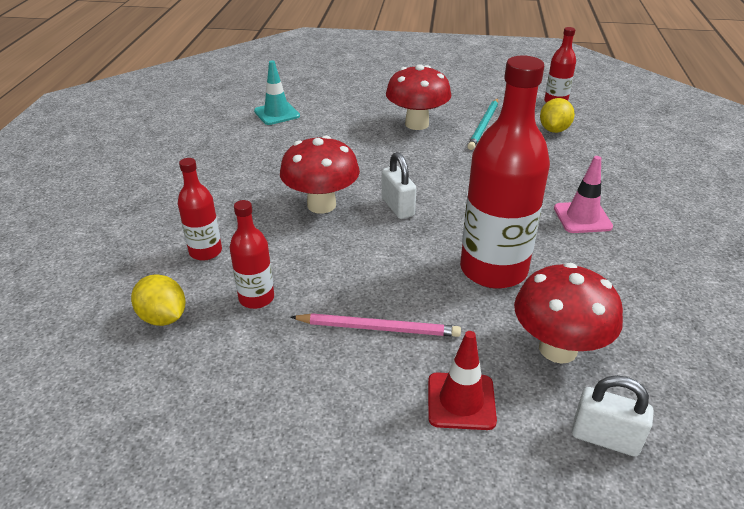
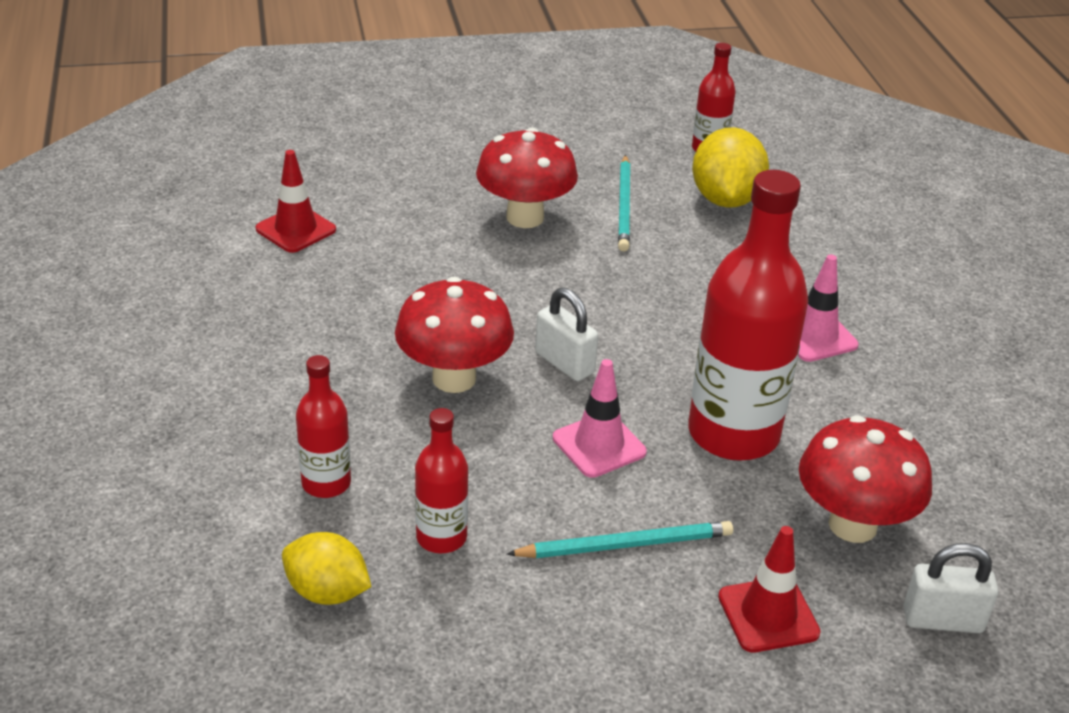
camera: 20 degrees left, 0 degrees up
(277, 113) = (296, 229): turquoise traffic cone -> red traffic cone
(378, 328) = (625, 545): pink pencil -> turquoise pencil
(394, 260) = (599, 445): none -> pink traffic cone
(554, 130) = (725, 199): yellow lemon -> yellow lemon, size x1.53

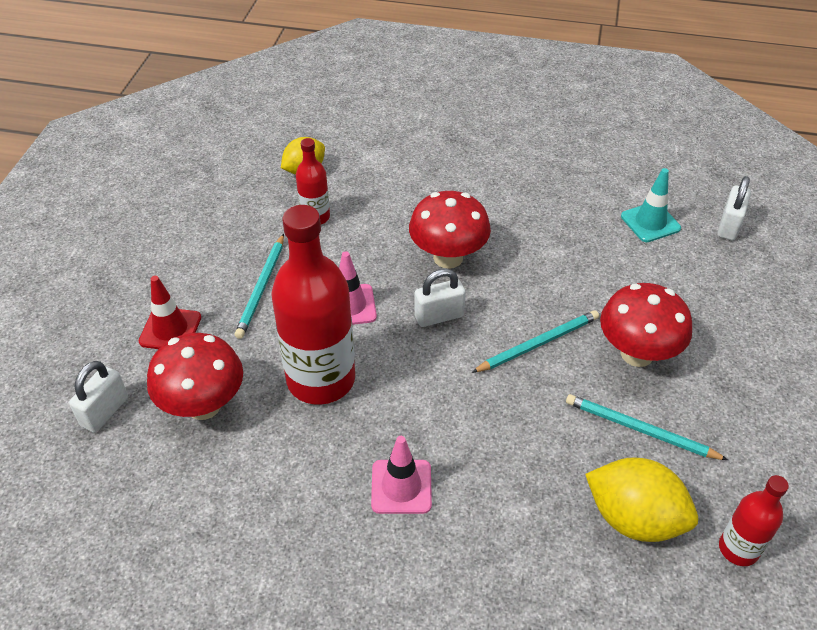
camera: 115 degrees right, 10 degrees up
(275, 176) = (729, 226): none -> white padlock
(296, 229) = (650, 222): red traffic cone -> turquoise traffic cone
(326, 483) = (382, 185): red bottle -> none
(556, 282) = (538, 344): none -> turquoise pencil

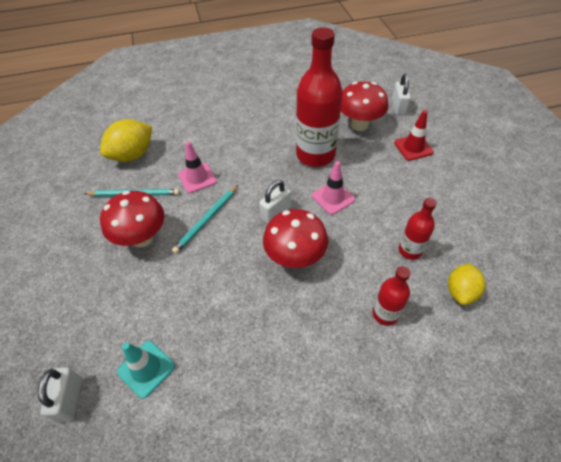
camera: 155 degrees right, 5 degrees up
(261, 288) = (392, 187): turquoise pencil -> none
(401, 487) = (245, 129): pink traffic cone -> pink traffic cone (197, 178)
(634, 518) = (133, 155): yellow lemon -> yellow lemon turned 45 degrees counterclockwise
(738, 549) = (81, 161): red bottle -> red bottle (385, 314)

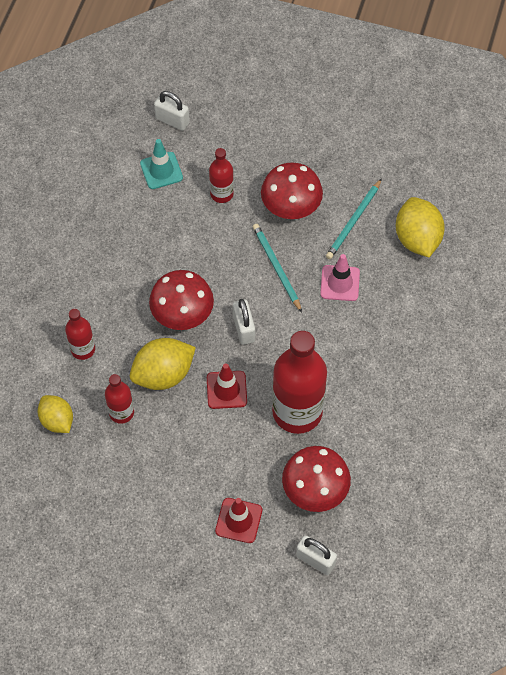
camera: 120 degrees right, 10 degrees up
(150, 297) = (221, 194): none -> red bottle
(333, 197) = (226, 390): pink traffic cone -> red traffic cone
(355, 241) = (163, 374): none -> yellow lemon

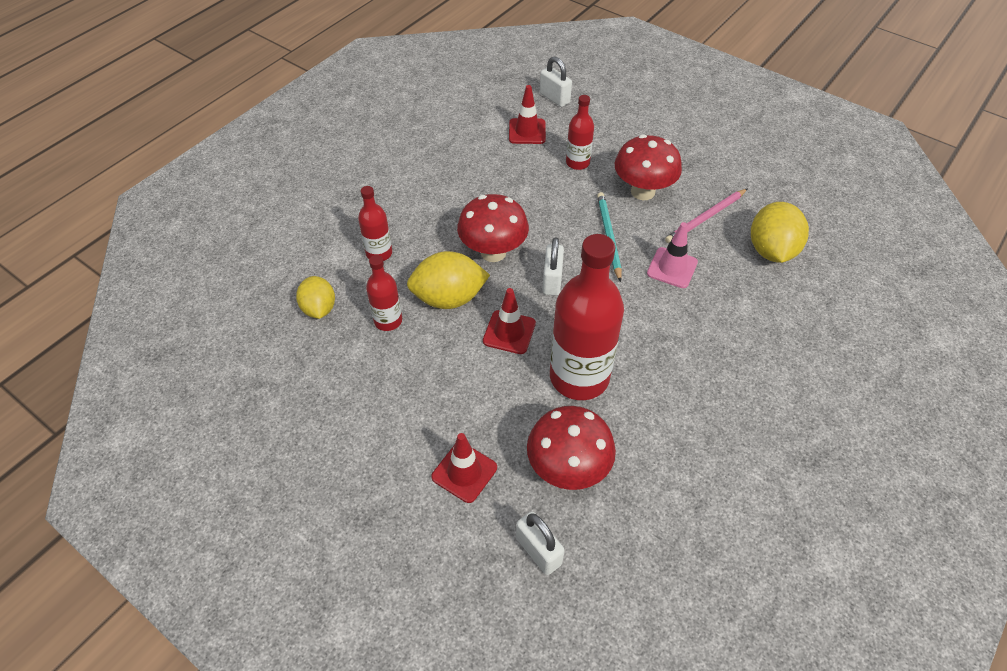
camera: 20 degrees right, 10 degrees down
(161, 170) = (527, 131): turquoise traffic cone -> red traffic cone
(353, 221) = (705, 218): turquoise pencil -> pink pencil

